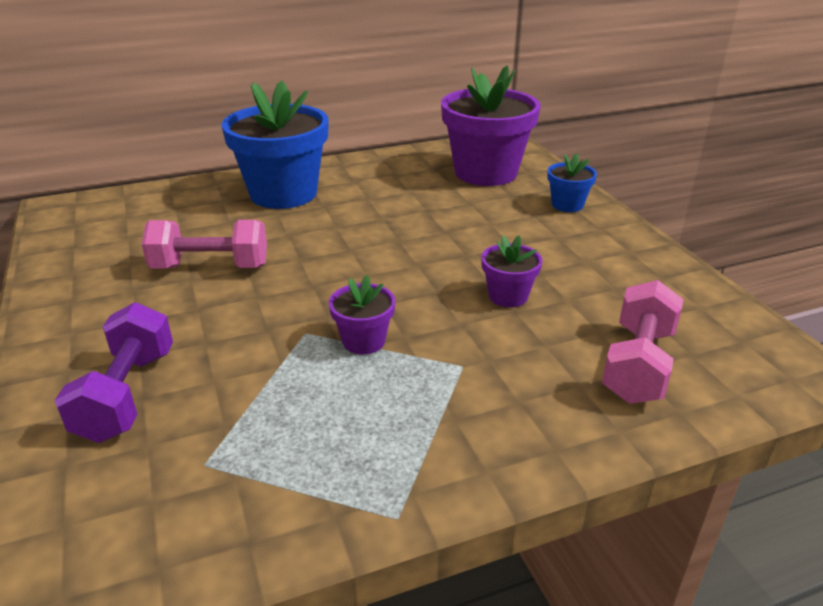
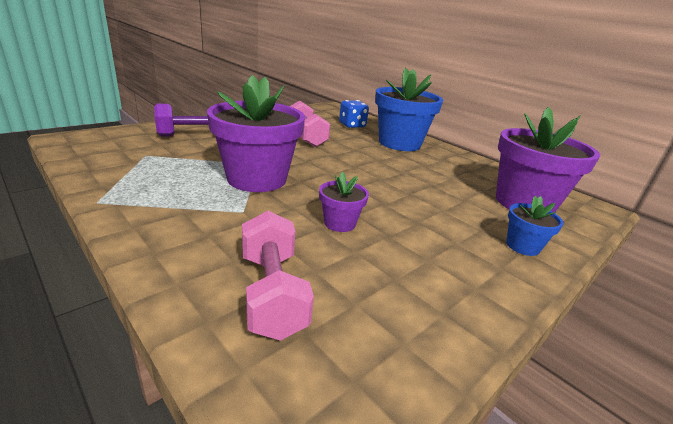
camera: 65 degrees right, 5 degrees down
(181, 213) = (352, 125): none -> blue dice
(364, 341) = (257, 179): purple flower pot -> purple flower pot, size x2.17
(638, 365) = (272, 293): pink dumbbell -> pink dumbbell turned 75 degrees clockwise

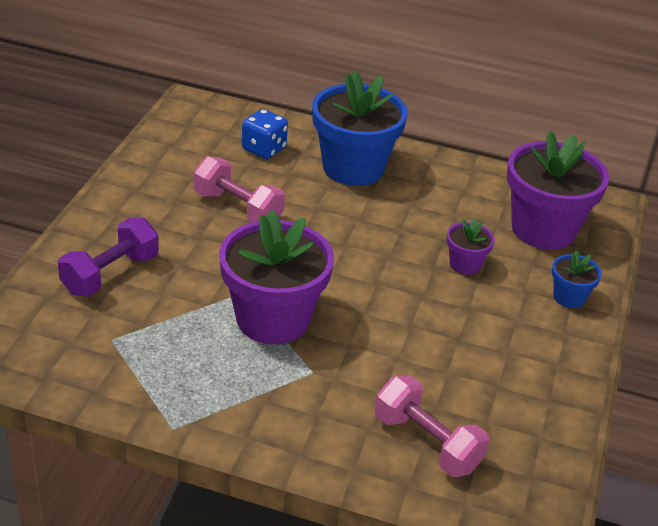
camera: 30 degrees left, 10 degrees up
(339, 223) = (408, 344): purple flower pot -> purple flower pot (465, 264)

